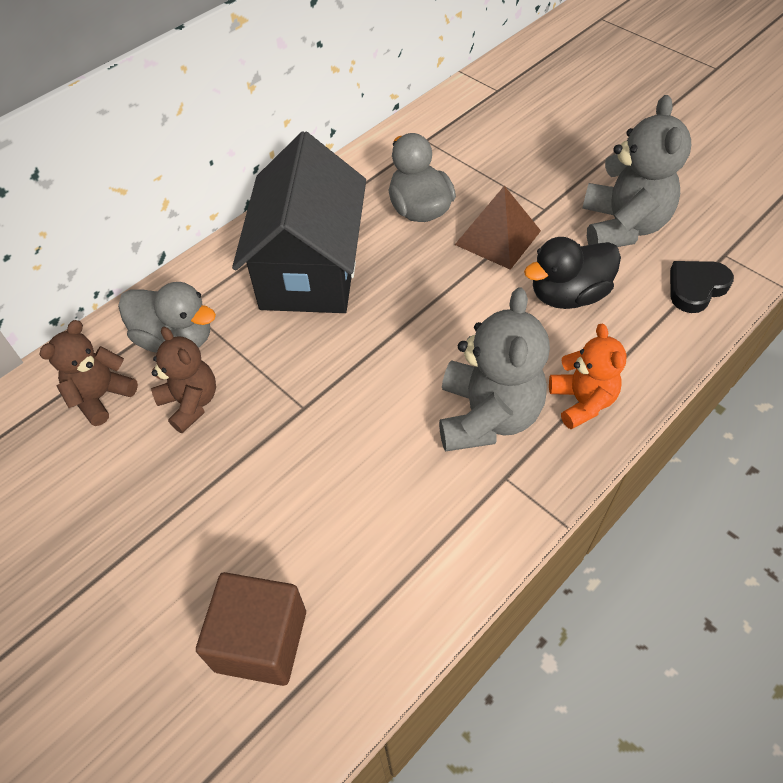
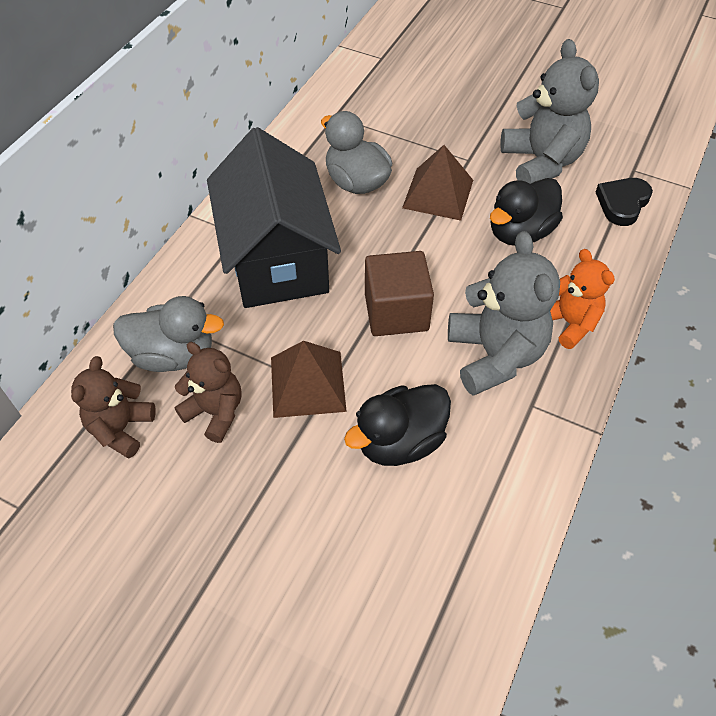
camera: 20 degrees left, 0 degrees up
(261, 640) = (378, 610): brown cube -> brown cube (396, 312)
(287, 397) = (307, 383): none -> brown pyramid
(353, 478) = (400, 441): none -> black duck

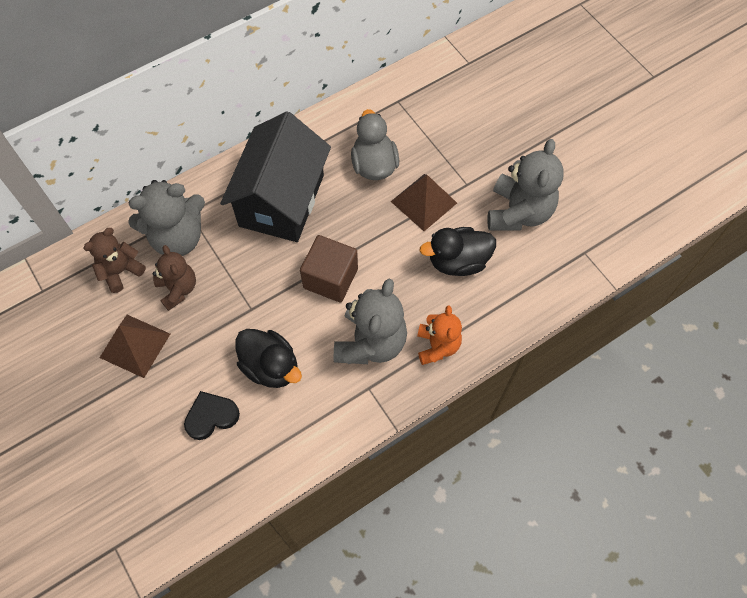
camera: 30 degrees right, 10 degrees up
(173, 355) = (177, 237): grey duck -> grey teddy bear
(307, 383) = (242, 299): brown pyramid -> brown pyramid (135, 345)
(400, 441) = (270, 367): black duck -> black duck turned 135 degrees counterclockwise
(622, 203) = (551, 276): black heart -> black heart (211, 416)

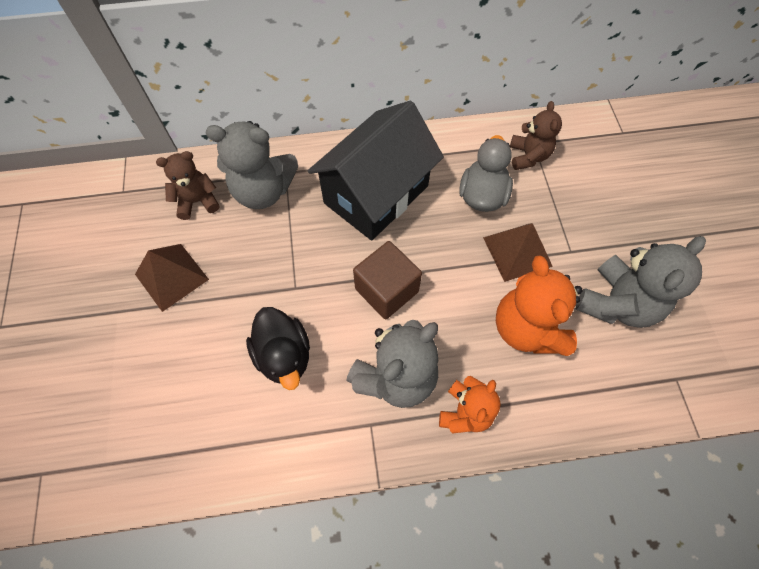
camera: 25 degrees right, 0 degrees up
(178, 289) = (238, 239): brown teddy bear -> brown teddy bear (528, 156)
(211, 416) = (202, 380): black heart -> none
(458, 261) = (527, 328): black duck -> orange teddy bear

